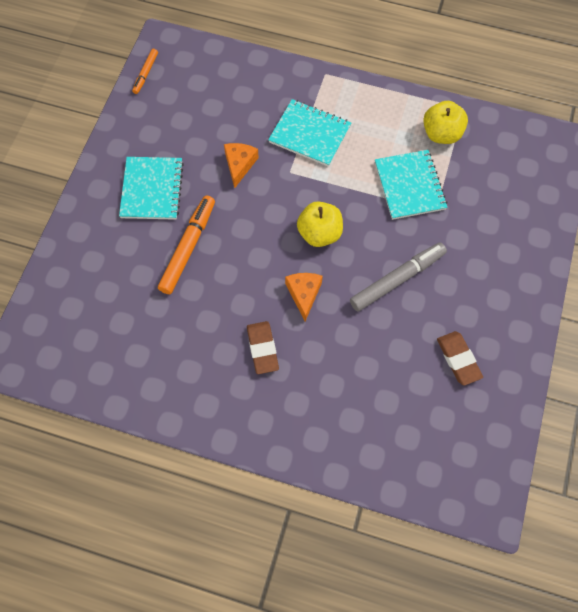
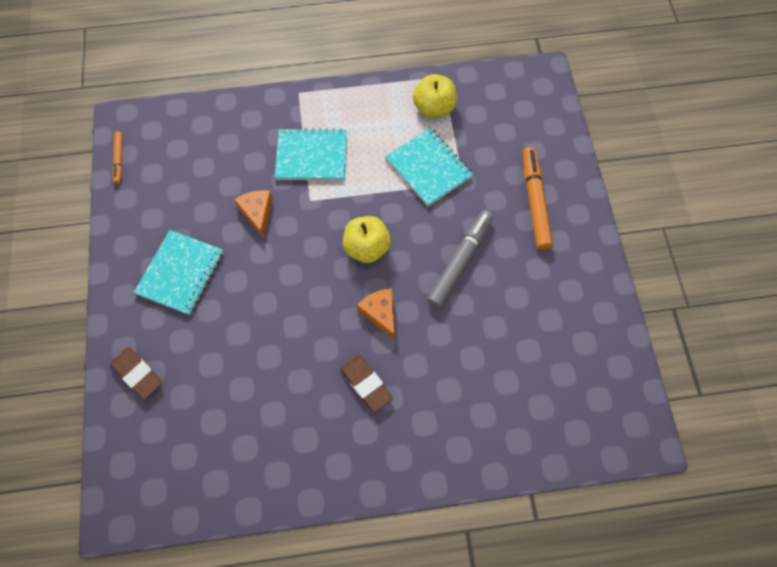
camera: 25 degrees left, 0 degrees up
(152, 189) = (180, 273): turquoise notebook -> turquoise notebook turned 45 degrees clockwise
(188, 247) = (245, 316): orange marker -> orange marker (534, 201)
(458, 359) = (550, 312): brown eraser -> brown eraser (137, 374)

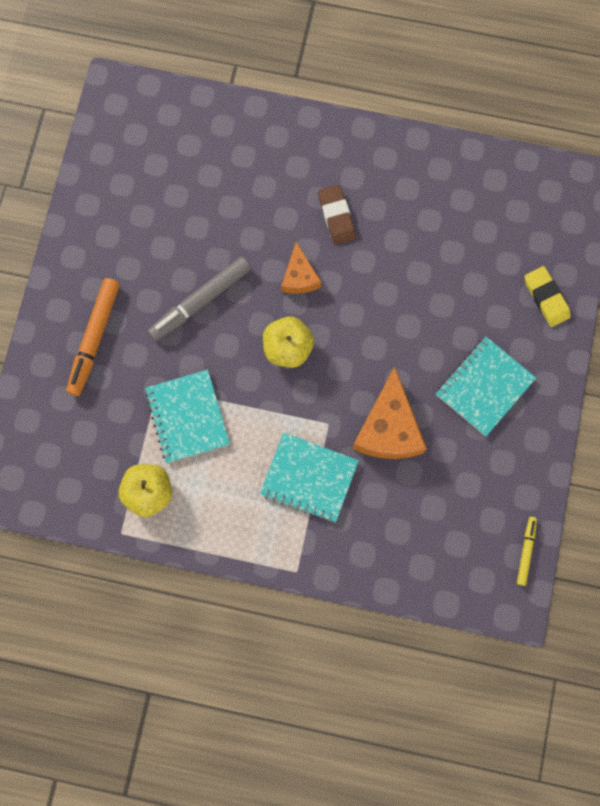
camera: 160 degrees left, 10 degrees up
(119, 159) = (526, 551): orange marker -> yellow marker
(137, 374) = (546, 298): brown eraser -> yellow eraser
(257, 213) = (388, 428): orange cheese -> orange cheese, size x1.73

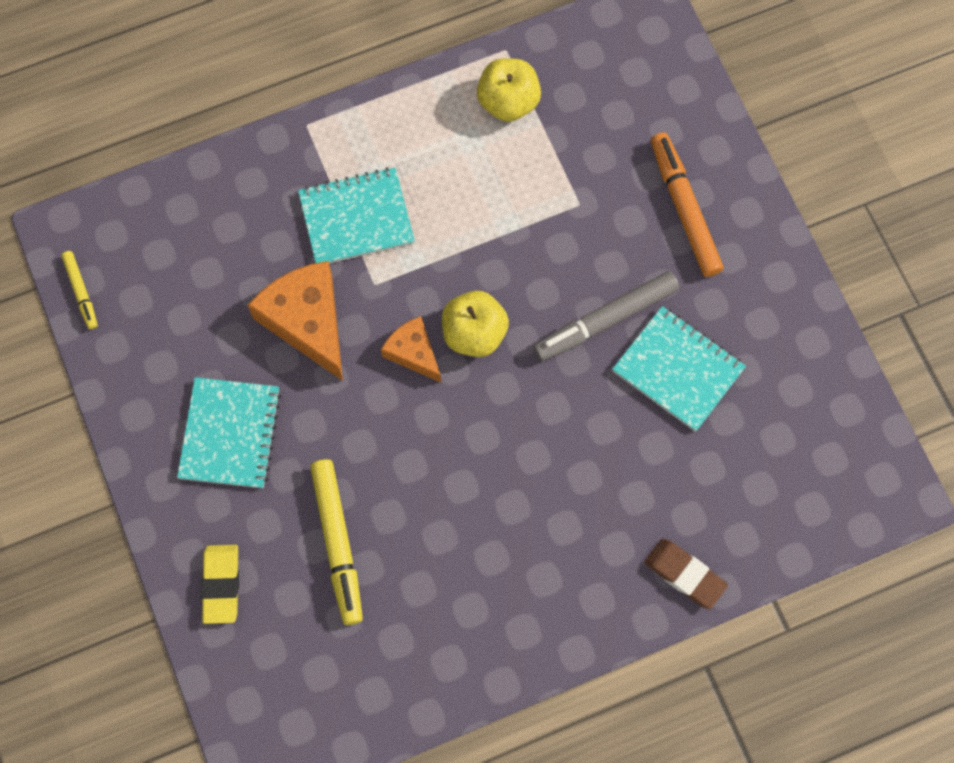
camera: 145 degrees right, 5 degrees down
(187, 417) = (526, 196): turquoise notebook -> turquoise notebook (678, 370)
(200, 301) = (605, 320): grey marker -> grey marker turned 135 degrees counterclockwise
(299, 277) = (519, 419): orange cheese -> orange cheese (413, 352)
(336, 216) = (528, 518): brown eraser -> brown eraser (685, 574)
(460, 276) = (337, 543): none -> yellow marker
(546, 298) = (221, 584): yellow eraser -> yellow eraser turned 60 degrees clockwise

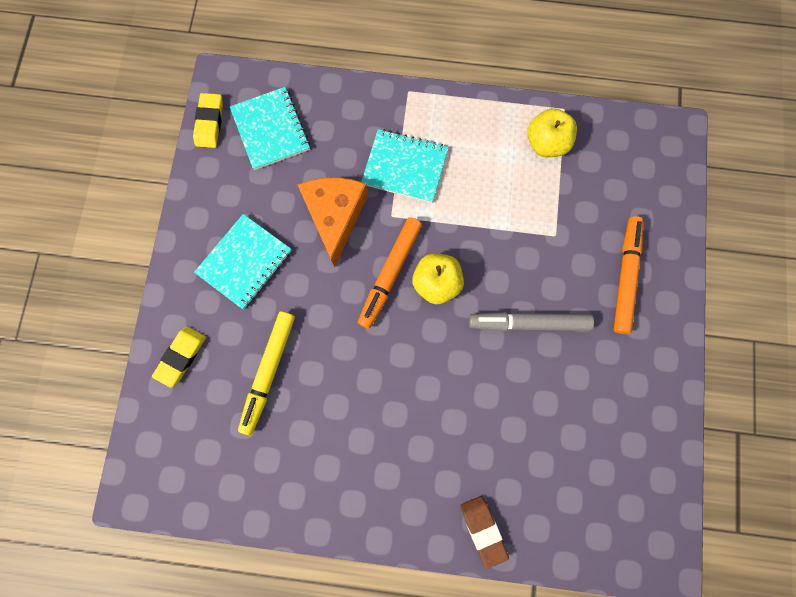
camera: 30 degrees right, 5 degrees up
(81, 292) = (209, 122): yellow marker -> yellow eraser
(413, 352) = (390, 274): orange cheese -> orange marker
(678, 370) = (559, 384): turquoise notebook -> turquoise notebook (270, 130)

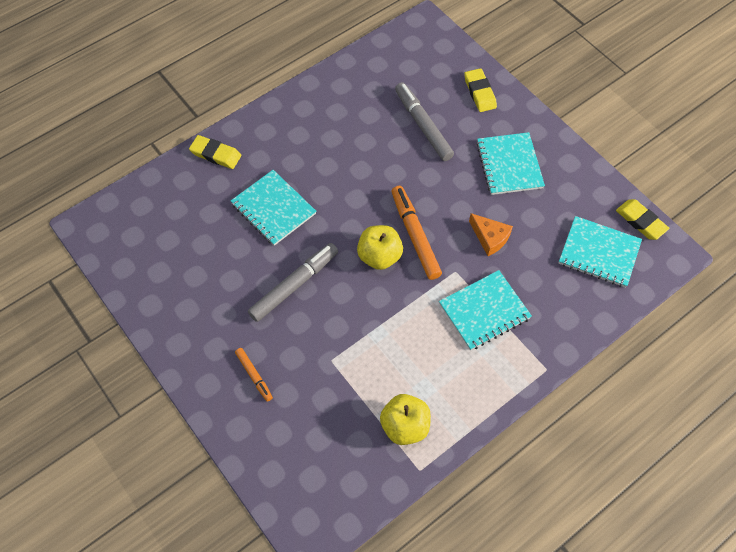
camera: 135 degrees right, 15 degrees down
(268, 372) = (423, 125): yellow marker -> grey marker
(335, 217) = (490, 238): orange cheese -> orange cheese, size x0.58
(482, 414) = (273, 209): none -> turquoise notebook
(483, 530) = (216, 154): brown eraser -> yellow eraser
(625, 277) = (254, 376): orange marker -> orange marker, size x0.54

